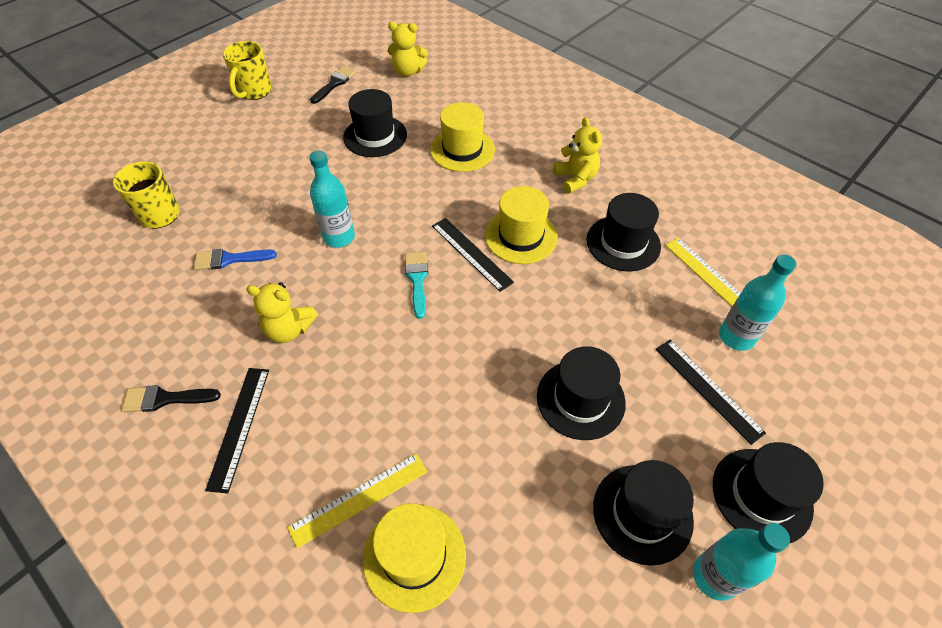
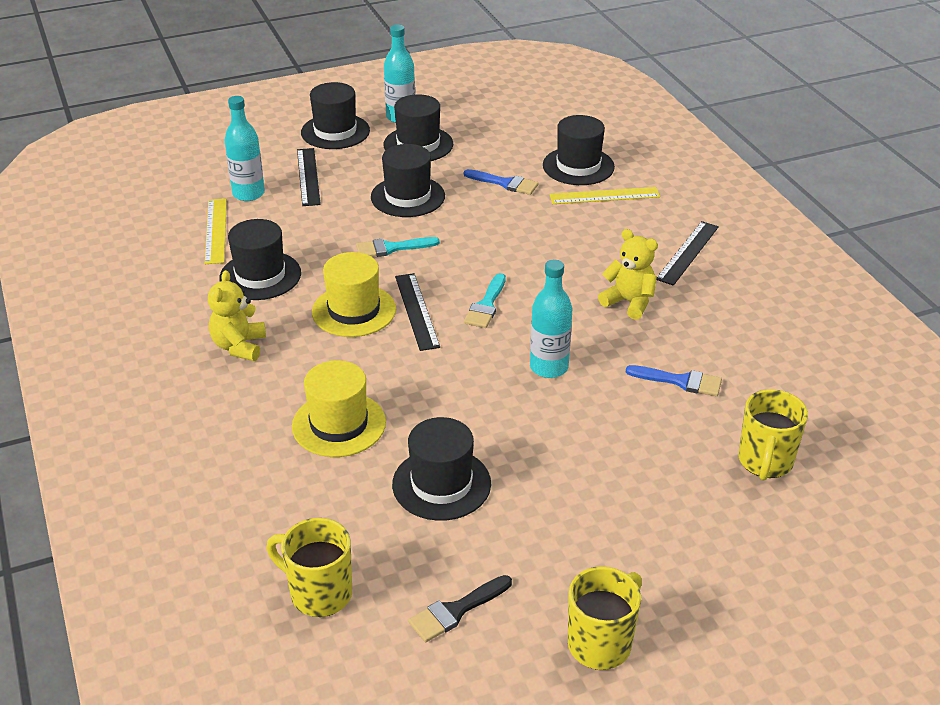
camera: 155 degrees left, 15 degrees down
(165, 399) = (751, 286): black brush -> none
(408, 71) = (319, 593): yellow teddy bear -> yellow mug
(414, 556) = (578, 166): yellow hat -> black hat
(489, 473) = (505, 183): none -> blue brush
(541, 315) = (391, 248): none -> turquoise brush

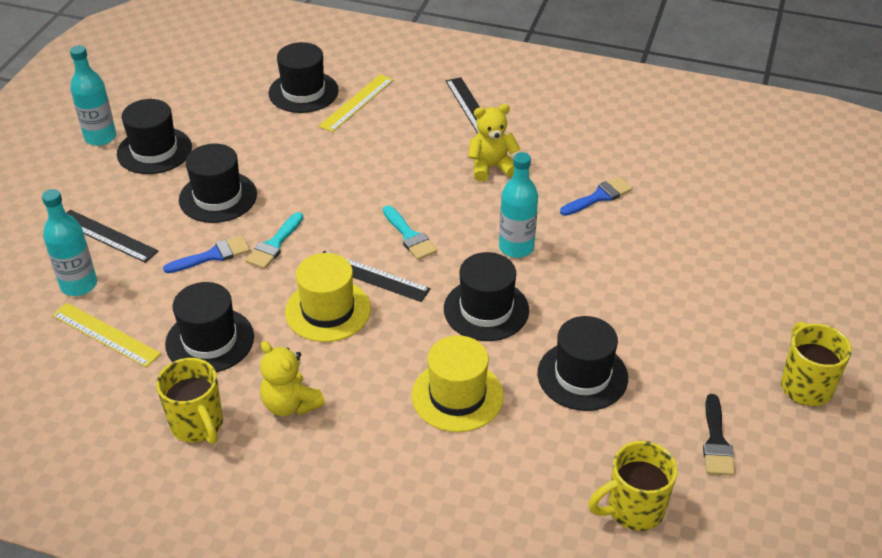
camera: 50 degrees left, 5 degrees up
(335, 132) = (64, 184): black hat -> black hat (486, 310)
(505, 183) = (273, 138): blue brush -> blue brush (213, 255)
(765, 462) = (713, 210): yellow mug -> yellow mug (198, 425)

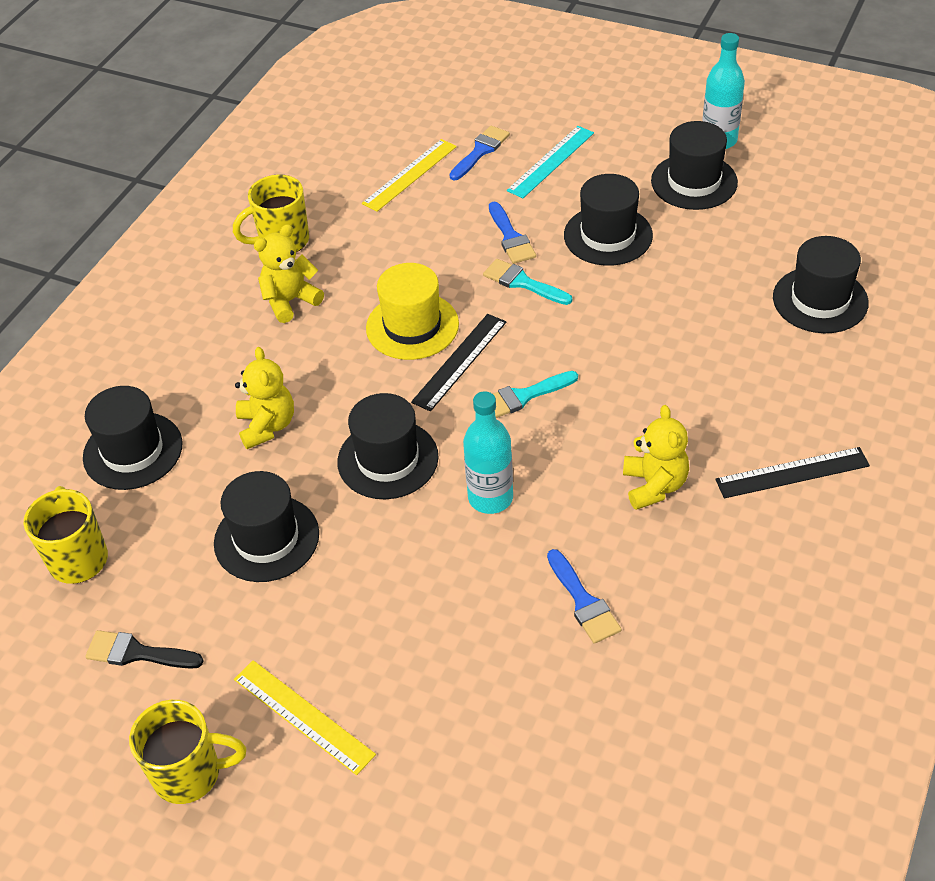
camera: 100 degrees right, 5 degrees up
(79, 285) = (480, 151): turquoise bottle -> blue brush
(107, 236) = (551, 161): black ruler -> turquoise ruler
(210, 340) = (387, 242): black hat -> black hat (133, 451)
(357, 103) = (798, 352): yellow ruler -> yellow ruler (303, 716)
(457, 396) = (267, 426): yellow hat -> yellow teddy bear

